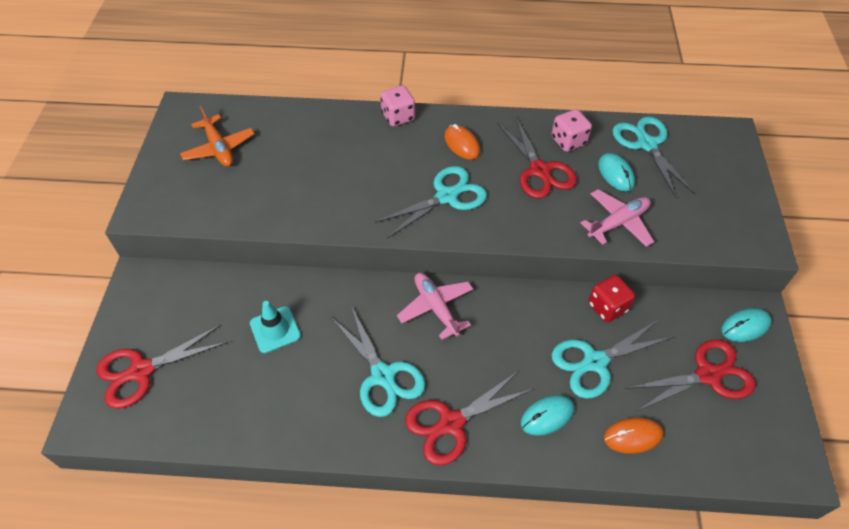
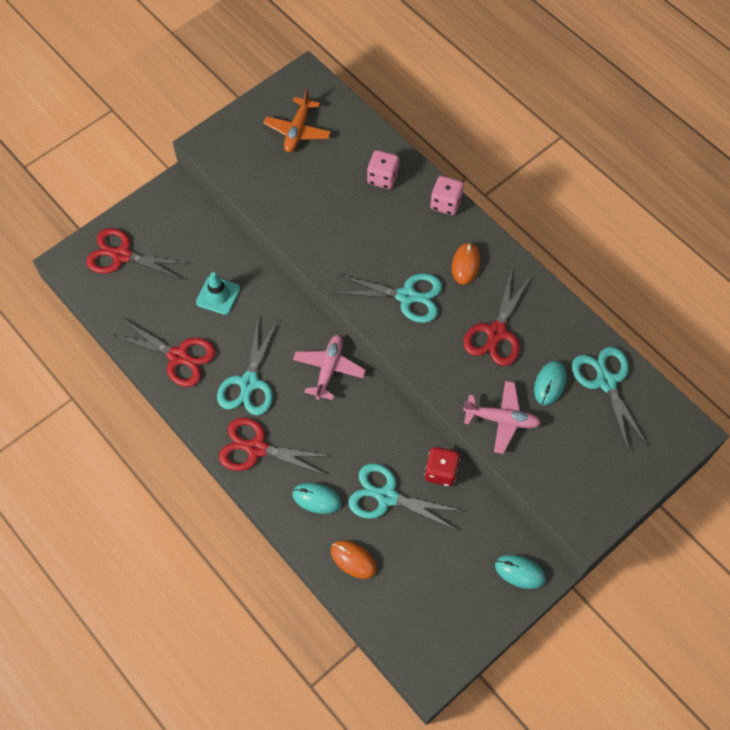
camera: 45 degrees right, 10 degrees up
(568, 141) = (548, 328): pink dice -> pink dice (382, 178)
(646, 144) = (606, 382): turquoise scissors -> turquoise scissors turned 45 degrees counterclockwise
(707, 375) = (449, 574): red scissors -> red scissors (178, 356)

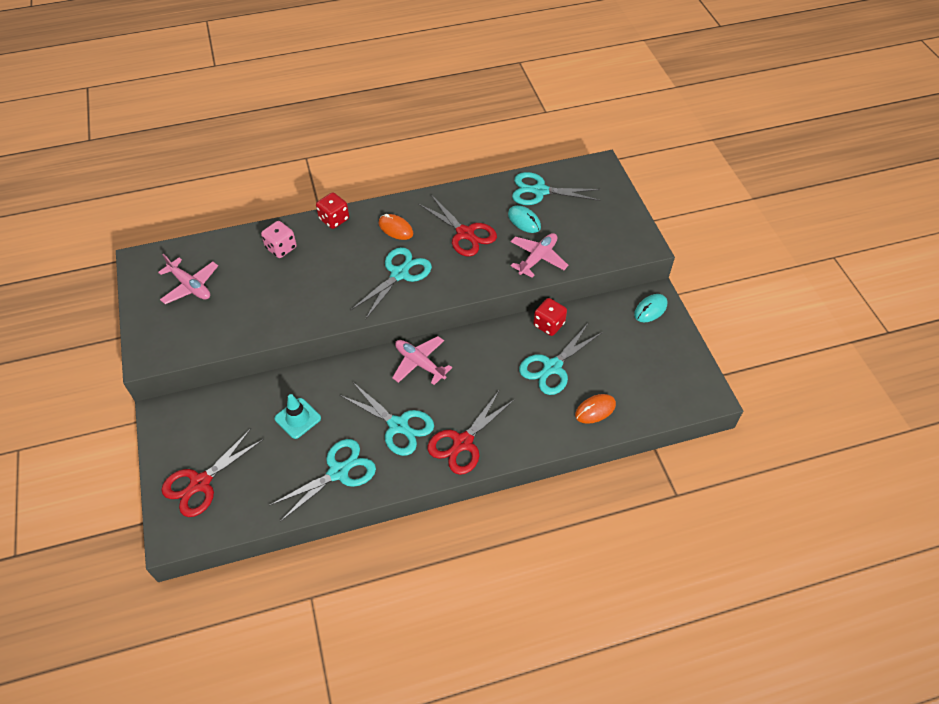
camera: 65 degrees left, 10 degrees down
(178, 356) = (338, 472): red scissors -> turquoise scissors
(297, 130) = (190, 286): orange plane -> pink plane
(316, 498) = (530, 415): turquoise mouse -> none
(446, 203) = (334, 219): pink dice -> red dice

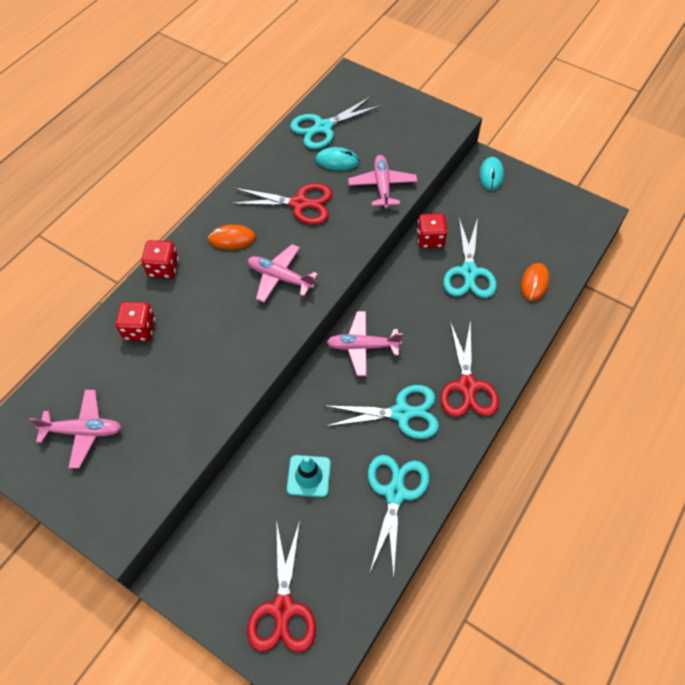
camera: 40 degrees left, 5 degrees up
(281, 248) = (139, 329): pink dice -> red dice
(399, 274) = (280, 277): turquoise scissors -> pink plane

